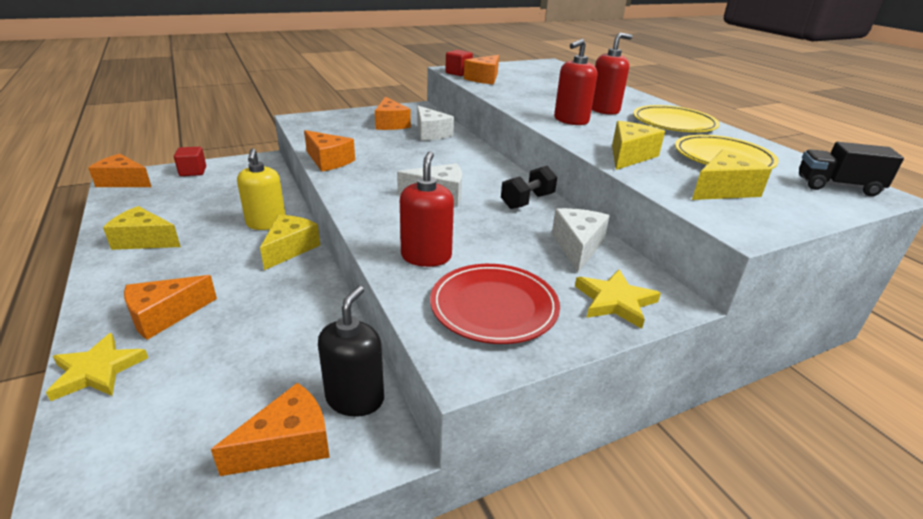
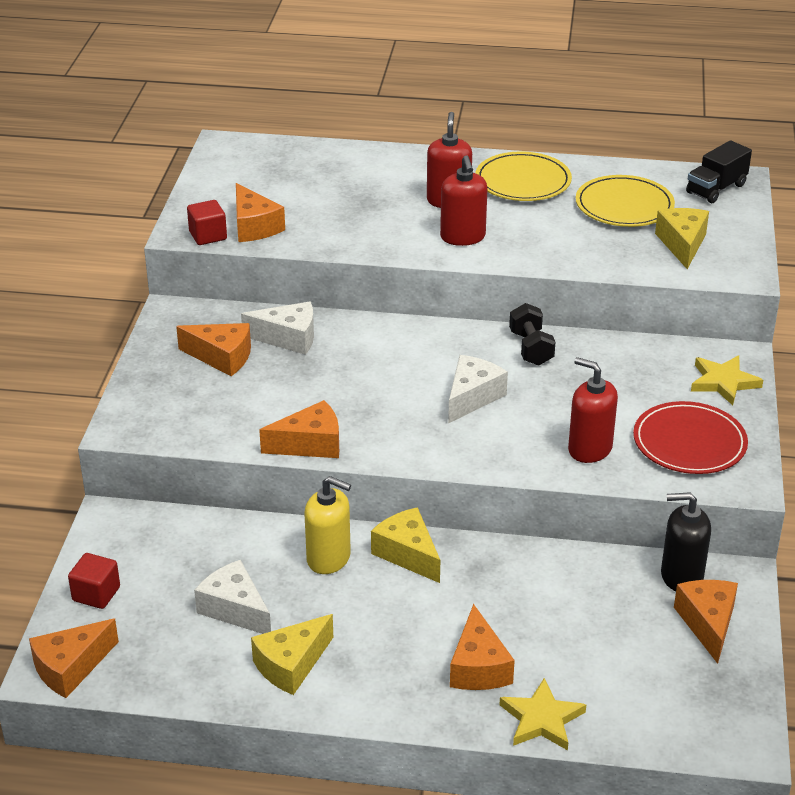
camera: 55 degrees left, 5 degrees up
(355, 398) = (681, 576): black soap dispenser -> black soap dispenser turned 45 degrees counterclockwise
(577, 247) = (635, 360): white cheese -> white cheese (235, 609)
(629, 156) = (581, 252): yellow cheese -> none

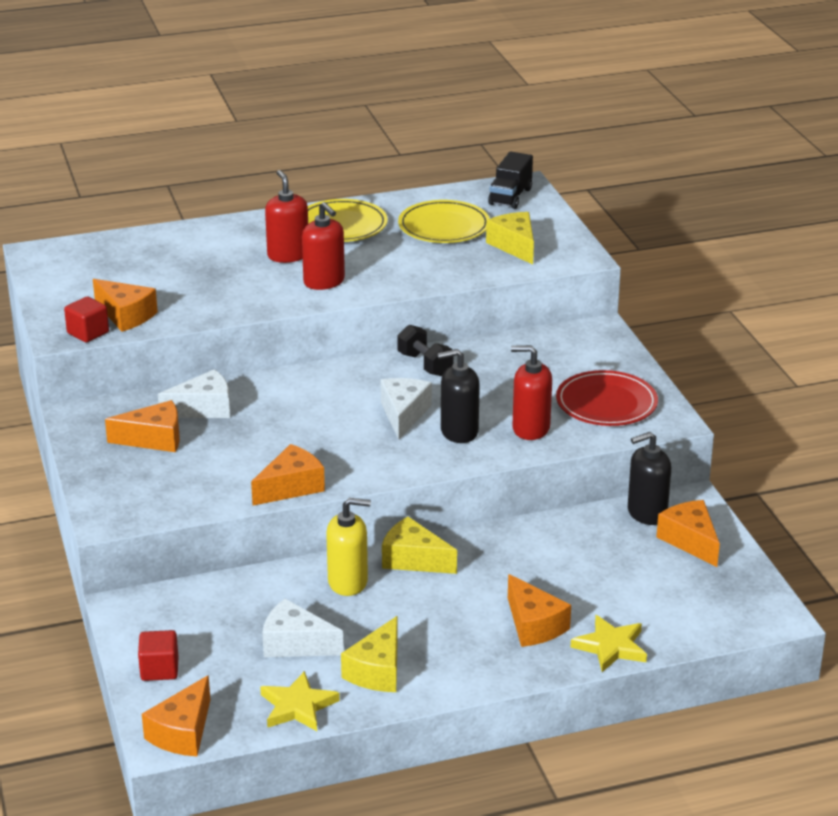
camera: 25 degrees left, 5 degrees down
(514, 431) = (459, 432): none -> black soap dispenser
(723, 382) = (601, 351): yellow star -> yellow star (297, 706)

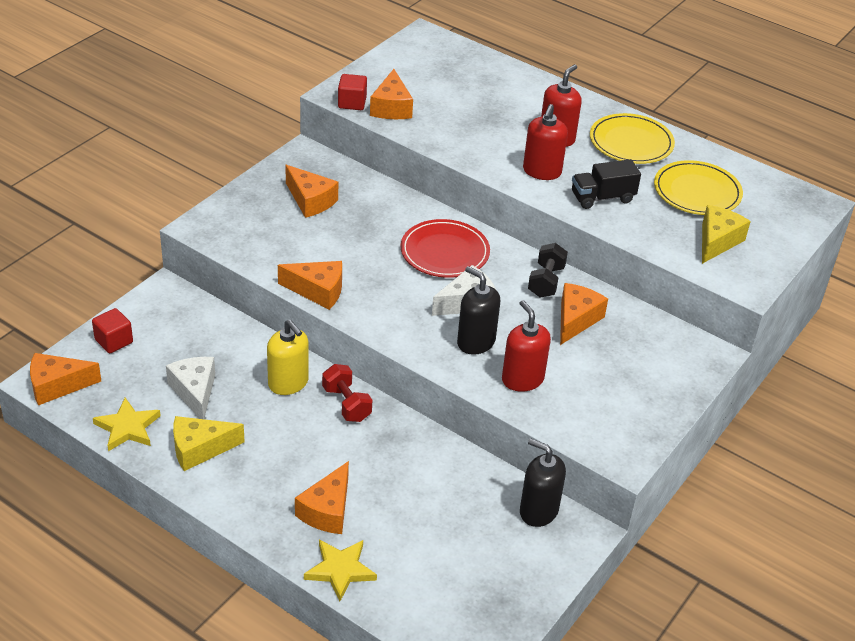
camera: 50 degrees right, 10 degrees up
(203, 408) = (370, 204): white cheese -> none
(413, 559) = (346, 404): yellow cheese -> red dumbbell
(510, 196) = (790, 205): black truck -> black truck (602, 198)
(606, 403) = (607, 407): red plate -> red plate (444, 252)
(690, 541) = (527, 556): orange cheese -> orange cheese (576, 320)

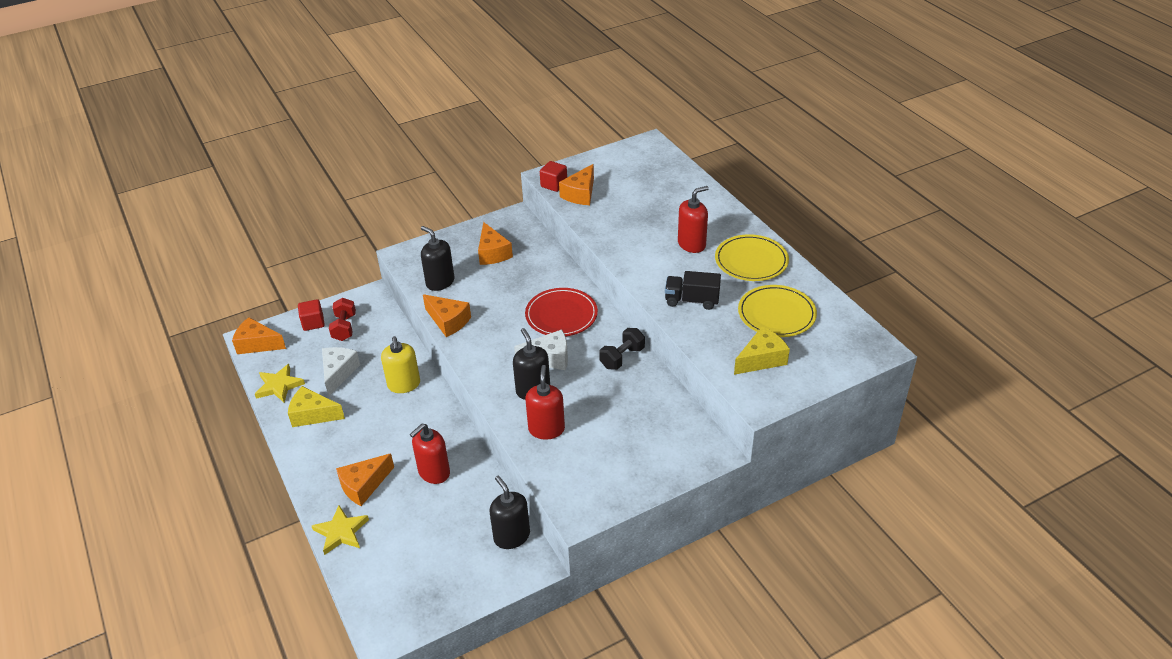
camera: 30 degrees right, 0 degrees up
(272, 248) = (440, 282): none -> black soap dispenser
(346, 404) = (432, 411): red dumbbell -> red dumbbell (344, 327)
(542, 171) = (658, 268): red soap dispenser -> red soap dispenser (434, 472)
(576, 320) = (623, 394): orange cheese -> none

